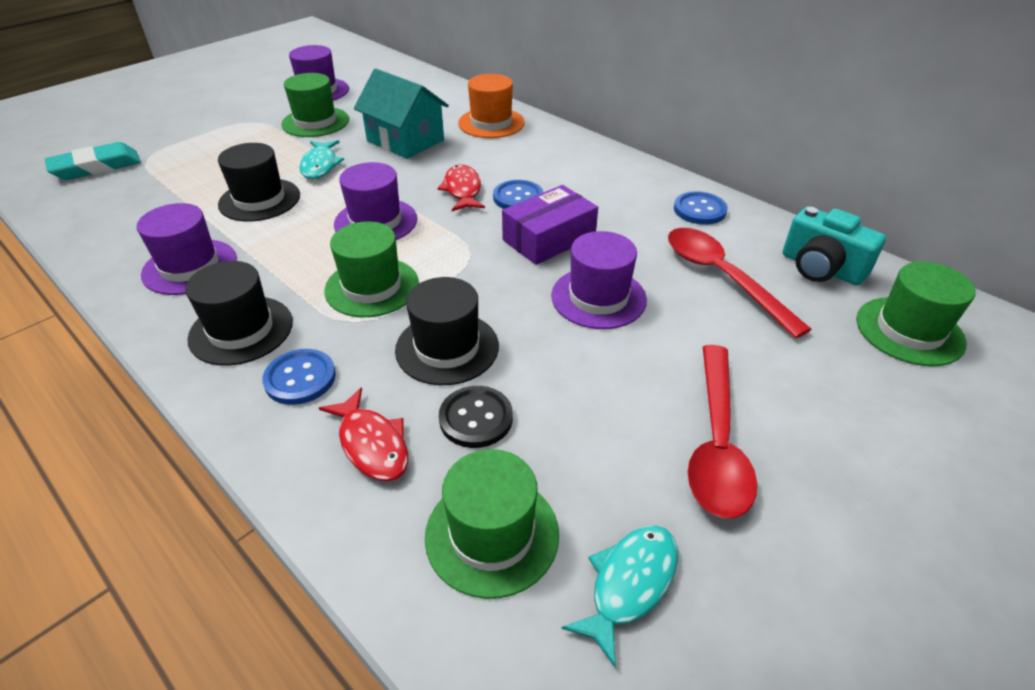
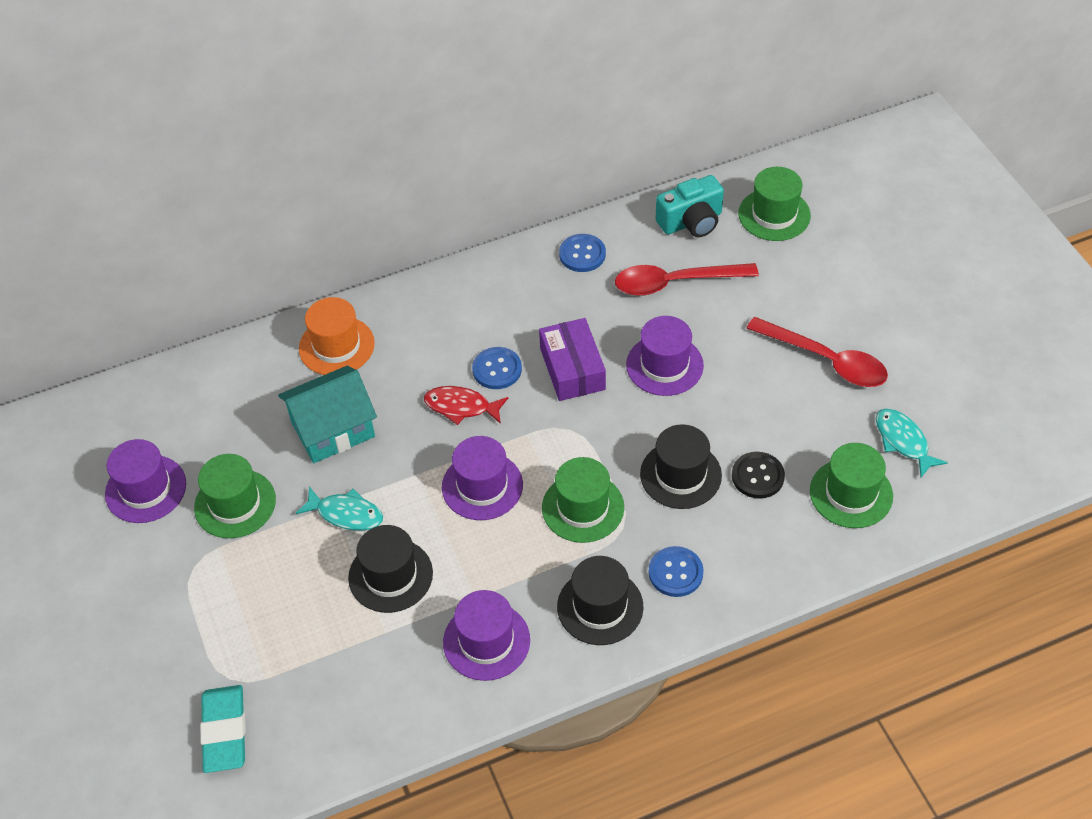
camera: 65 degrees left, 10 degrees up
(372, 444) = (758, 539): red fish -> none

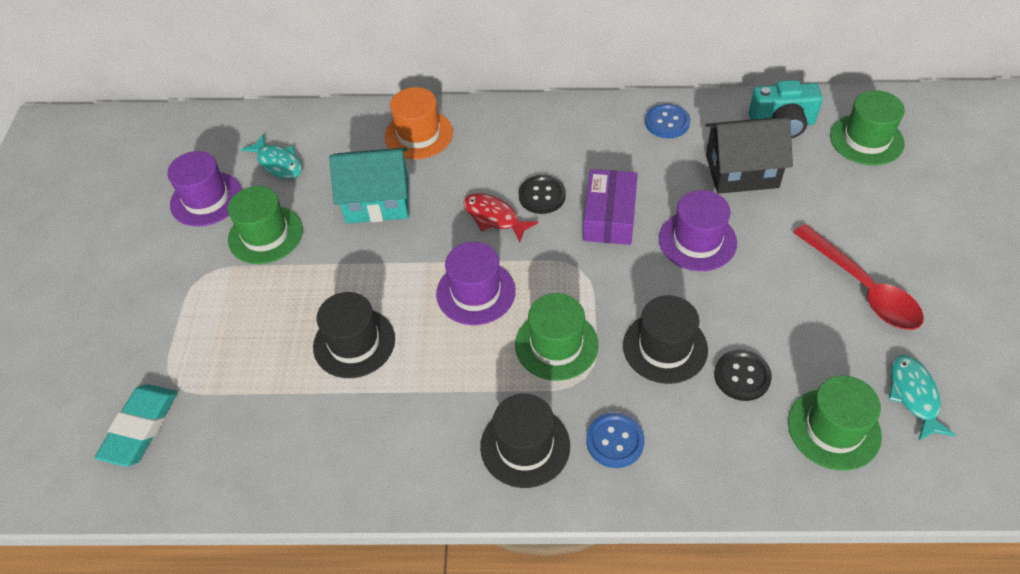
camera: 25 degrees right, 0 degrees up
(346, 514) = (348, 275): turquoise fish -> turquoise fish (278, 163)
(486, 641) = (403, 437): purple hat -> none
(497, 369) = (542, 196): blue button -> black button
(674, 283) = (741, 171): red spoon -> black house

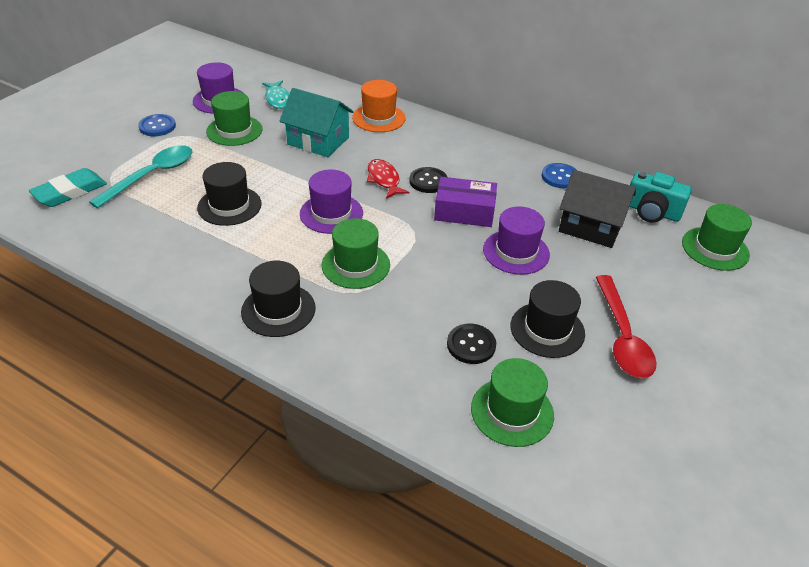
camera: 25 degrees right, 10 degrees down
(223, 350) = (152, 175): none -> turquoise spoon
(609, 216) = (464, 212): purple box -> purple box turned 60 degrees clockwise
(615, 441) = (341, 337): blue button -> blue button (157, 126)
(665, 347) = (430, 301): black hat -> black hat (547, 329)
(914, 395) = (600, 424): turquoise fish -> none

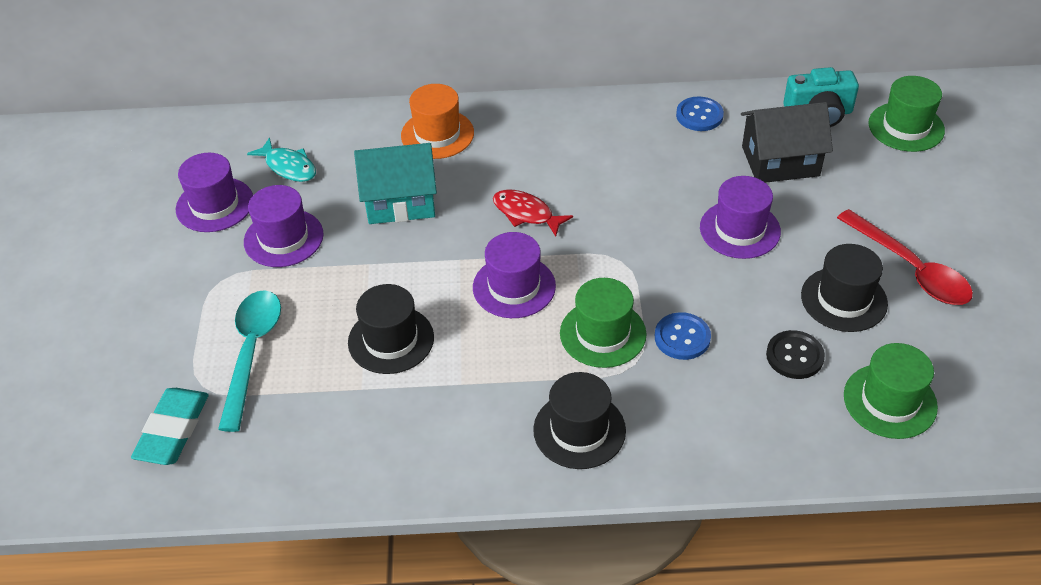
camera: 30 degrees left, 5 degrees up
(157, 126) = (177, 283): blue button -> blue button (682, 337)
(234, 130) = (283, 238): green hat -> purple hat
(428, 181) = (574, 191): black button -> none
(464, 212) = (647, 209): purple box -> none

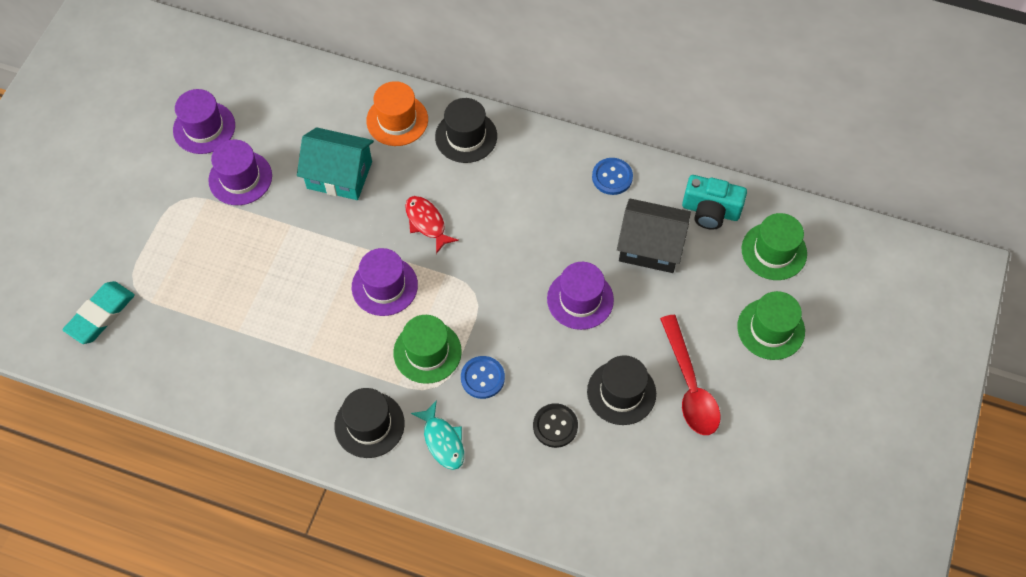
camera: 20 degrees right, 15 degrees up
(252, 352) = (177, 271): turquoise spoon -> none
(288, 167) = (272, 111): turquoise fish -> turquoise fish (442, 441)
(391, 340) = (276, 298): black hat -> black hat (466, 136)
(890, 401) = (601, 490): green hat -> green hat (771, 329)

